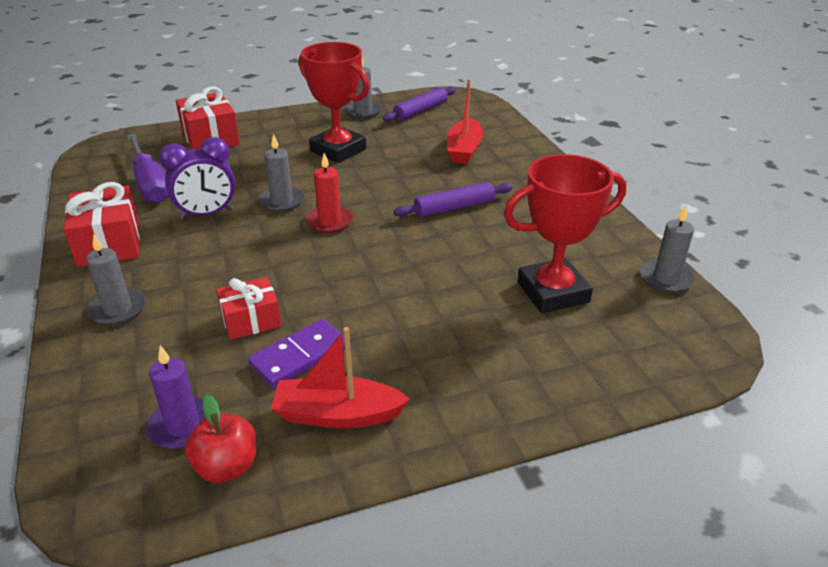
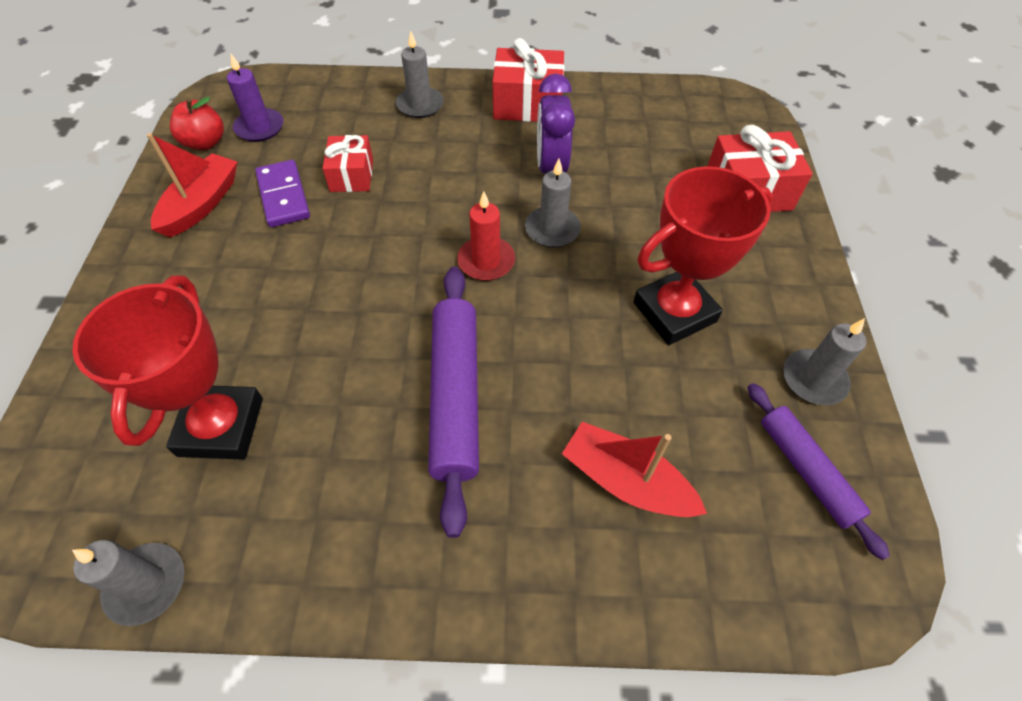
camera: 110 degrees right, 20 degrees up
(150, 183) = (639, 134): purple screwdriver -> none
(454, 208) = (455, 396): purple rolling pin -> purple rolling pin, size x1.57

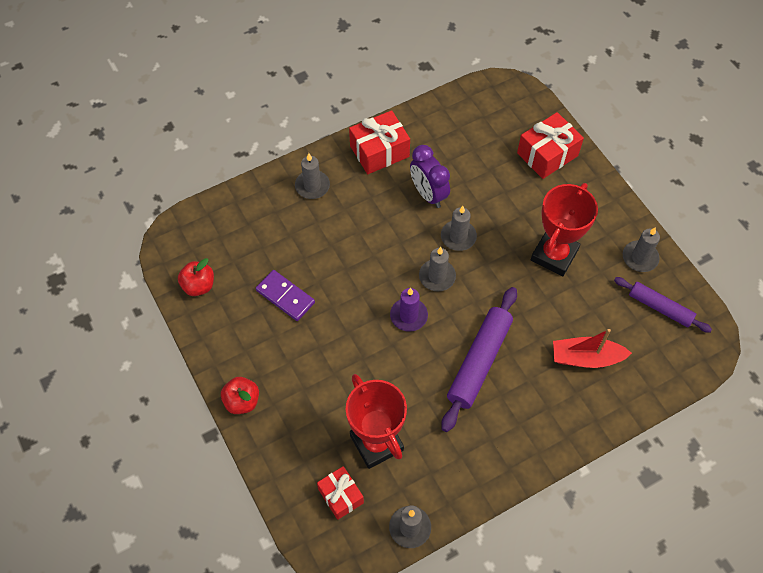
camera: 30 degrees left, 5 degrees up
(120, 282) = (242, 401): none -> red apple
(202, 204) = (240, 328): red boat -> none
(259, 128) = (223, 256): purple candle -> purple candle (408, 316)
(352, 175) = (314, 260): red gift -> red gift (341, 496)
(455, 396) = (479, 362): purple rolling pin -> purple rolling pin turned 60 degrees clockwise
(486, 261) = (437, 276): red candle -> grey candle

